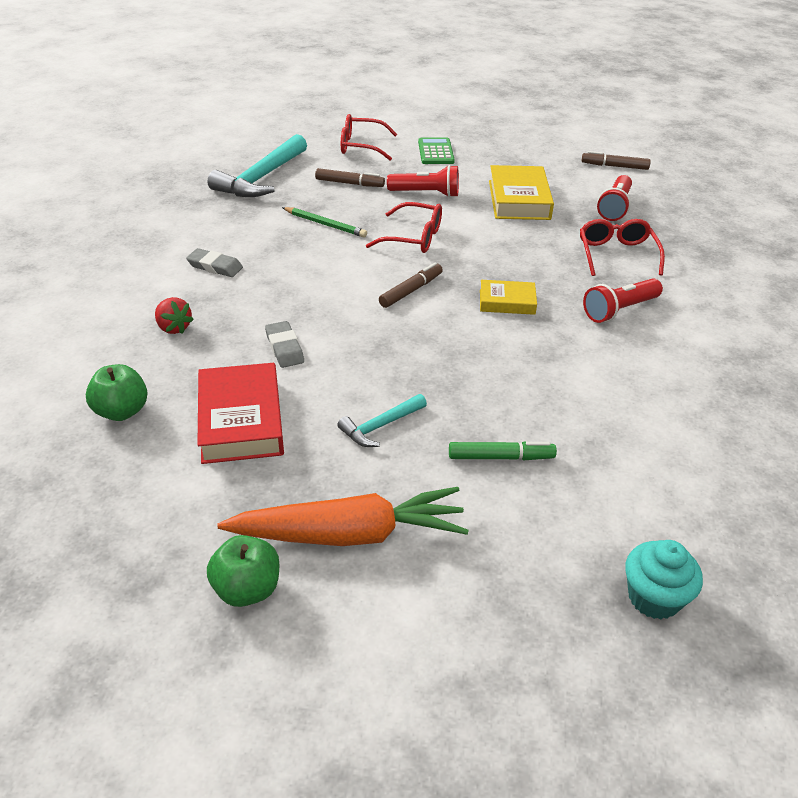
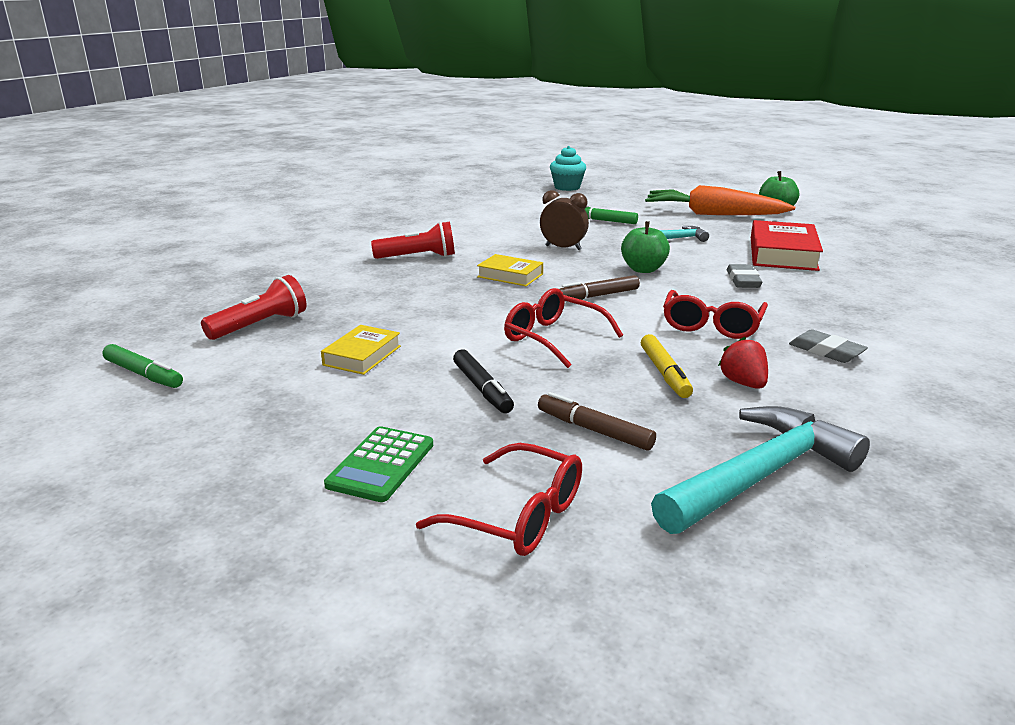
camera: 155 degrees left, 15 degrees down
(122, 411) = (885, 269): green apple -> green apple (643, 269)
(174, 328) = (860, 308): red strawberry -> red strawberry (743, 383)
(325, 224) = (664, 373): green pencil -> yellow marker
(426, 193) = (482, 389): red flashlight -> black marker
(498, 366) = (563, 248): none -> brown clock
(519, 200) = (362, 355): yellow book -> yellow book, size x0.59
(614, 166) = (144, 374): brown marker -> green marker
(616, 254) = (348, 288): red glasses -> red glasses (711, 325)

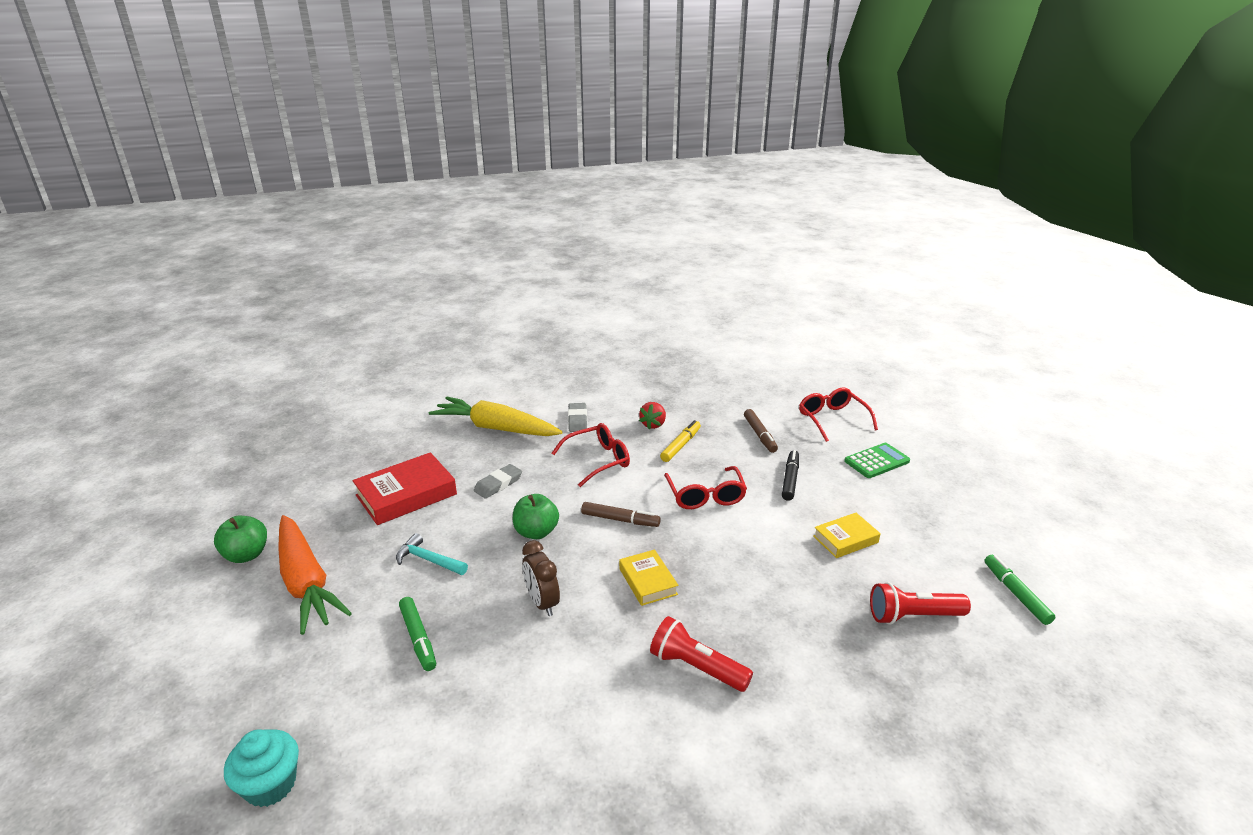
camera: 140 degrees left, 5 degrees up
(759, 475) = (720, 394): turquoise hammer -> none
(867, 312) = (496, 428): none -> yellow carrot

